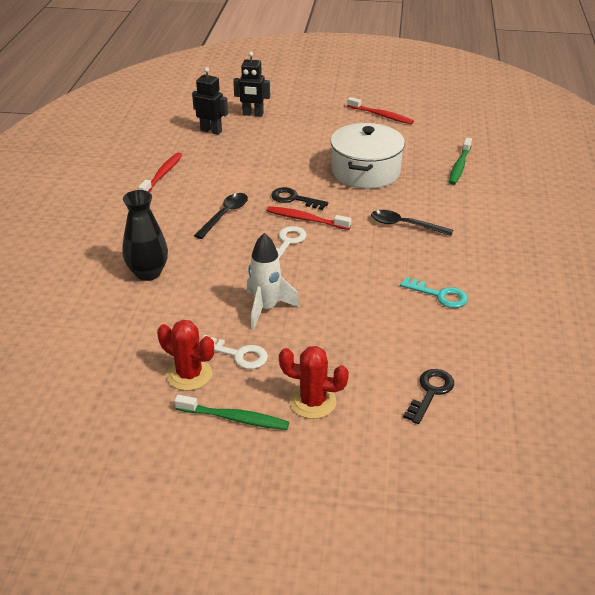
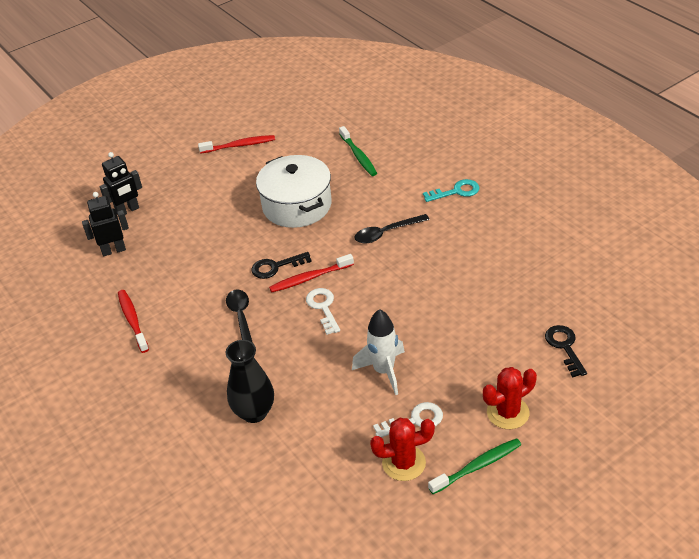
camera: 40 degrees left, 5 degrees up
(440, 295) = (480, 272): turquoise key -> turquoise key (456, 191)

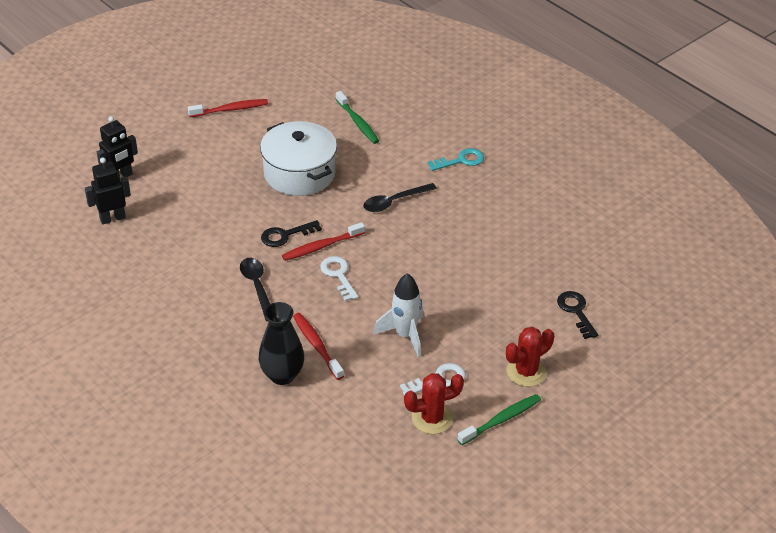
camera: 10 degrees left, 0 degrees up
(132, 320) = (145, 289): red toothbrush -> red toothbrush (317, 345)

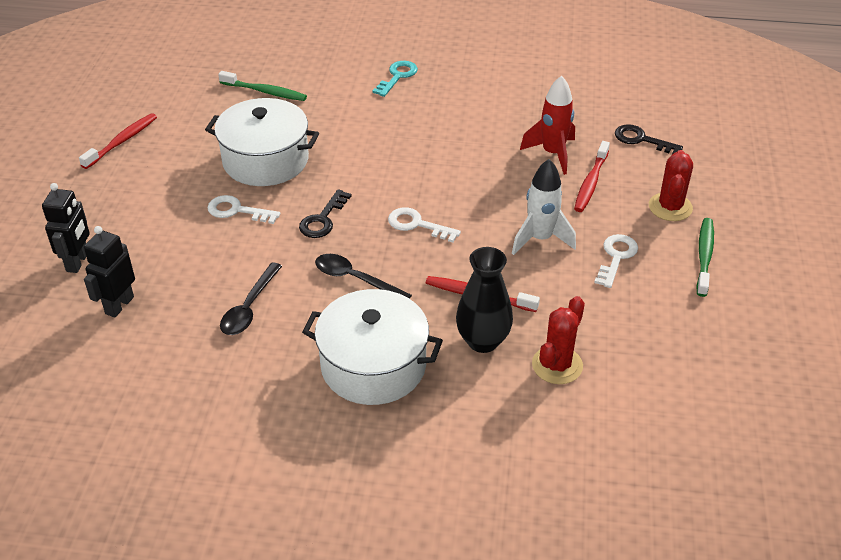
camera: 40 degrees left, 0 degrees up
(202, 346) = (373, 365): none -> white pot
(242, 198) = (237, 211): none -> white key
(321, 246) = (369, 210): red toothbrush -> red toothbrush (591, 182)
(394, 202) = (384, 138): black spoon -> black spoon (249, 307)
(432, 418) = (653, 291): red cactus -> red cactus (557, 365)
(495, 282) = (552, 154): none -> red rocket

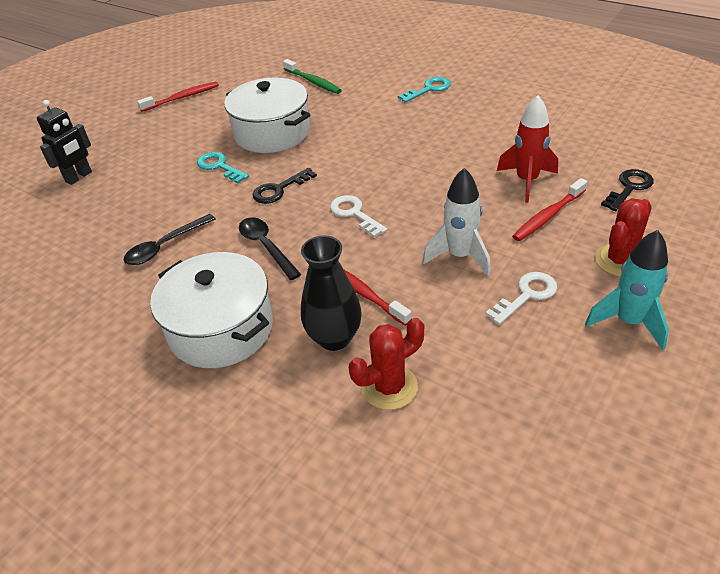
camera: 30 degrees right, 0 degrees up
(119, 305) = (77, 217): black robot -> none
(237, 211) = (219, 166): white key -> turquoise key
(641, 140) = (629, 188): black key -> black key turned 75 degrees clockwise
(704, 256) = (628, 322): green toothbrush -> turquoise rocket

